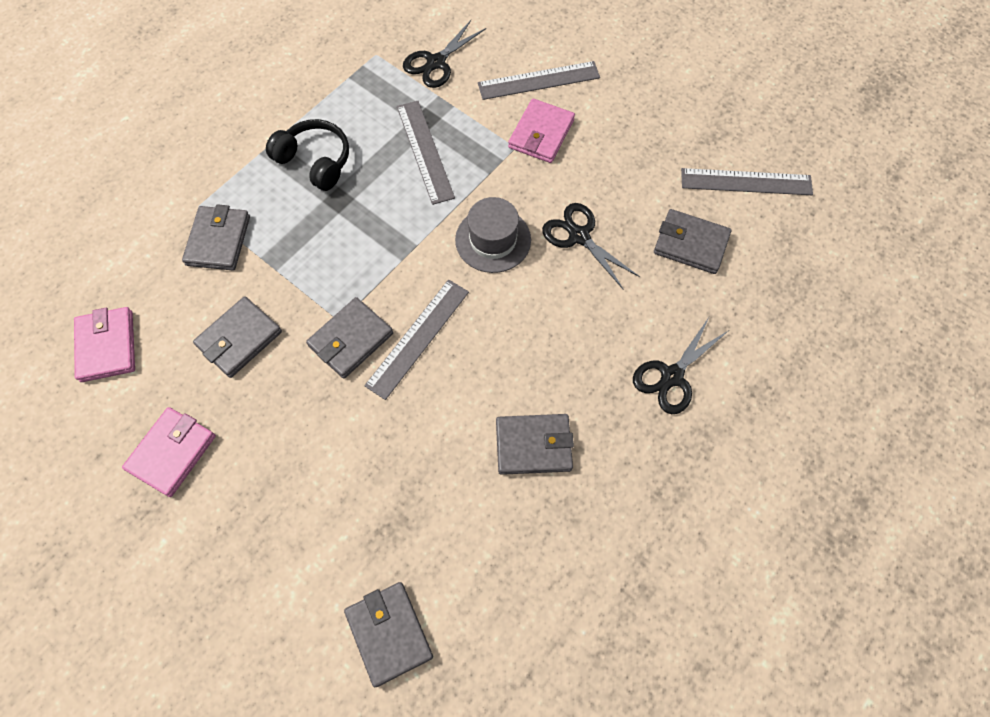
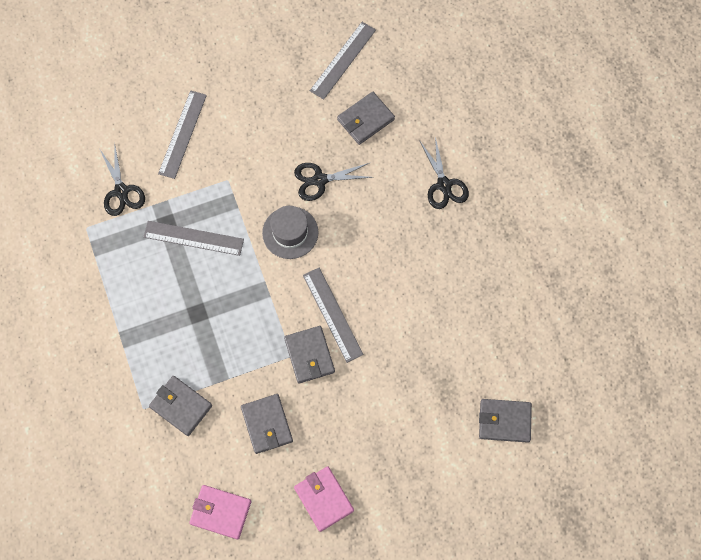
camera: 60 degrees left, 5 degrees up
(315, 161) = (155, 313): black headphones -> none
(533, 445) = (441, 285): grey wallet -> none
(541, 134) = (227, 158): pink wallet -> none

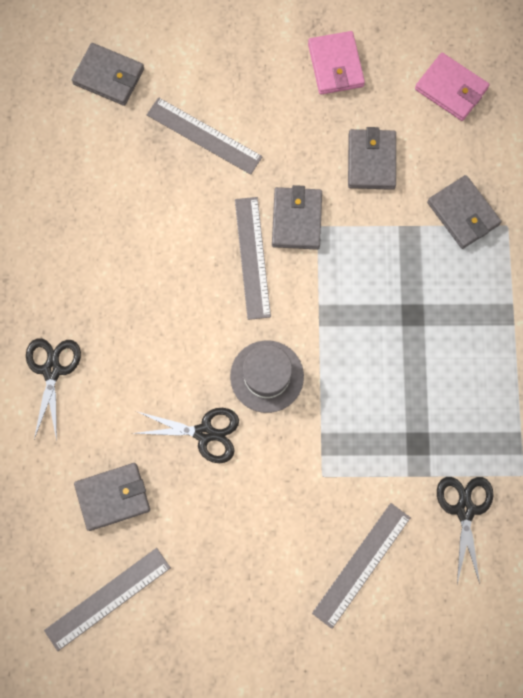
camera: 160 degrees left, 5 degrees up
(193, 238) = (389, 412): grey ruler -> grey ruler (204, 136)

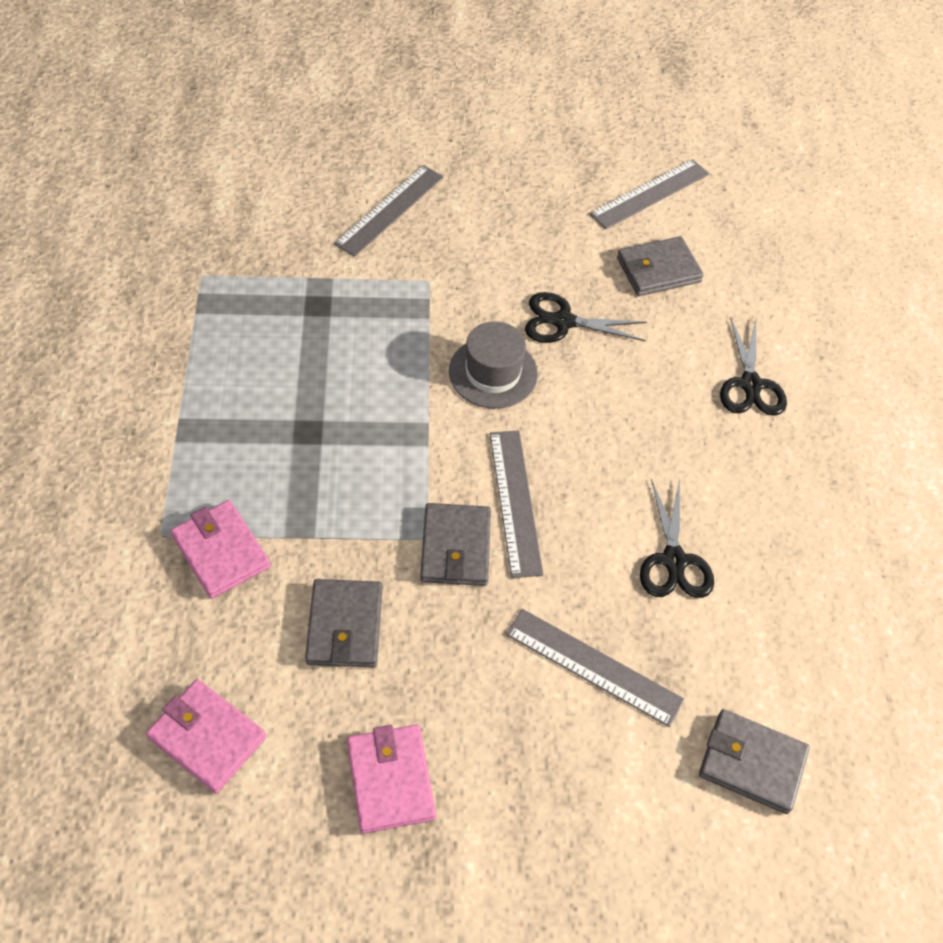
camera: 175 degrees right, 20 degrees down
(463, 214) = (221, 551): grey wallet -> pink wallet
(465, 509) = (273, 249): black scissors -> black scissors (674, 560)

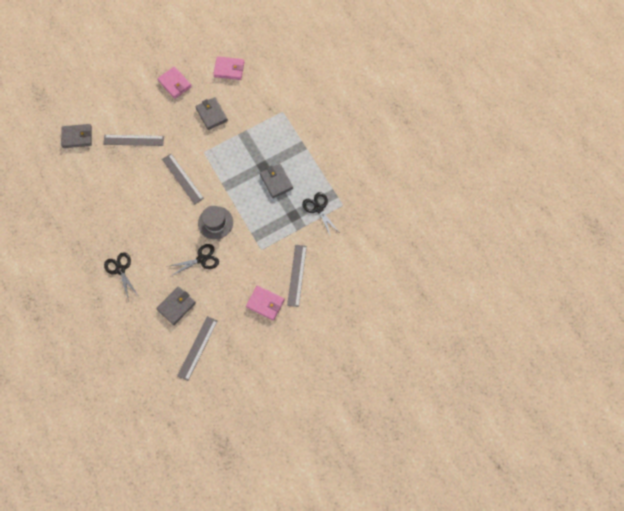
camera: 155 degrees right, 15 degrees up
(221, 551) = (261, 116): pink wallet -> pink wallet (265, 303)
(455, 547) = (193, 154): grey wallet -> grey wallet (276, 181)
(674, 560) = (122, 185): black scissors -> black scissors (318, 208)

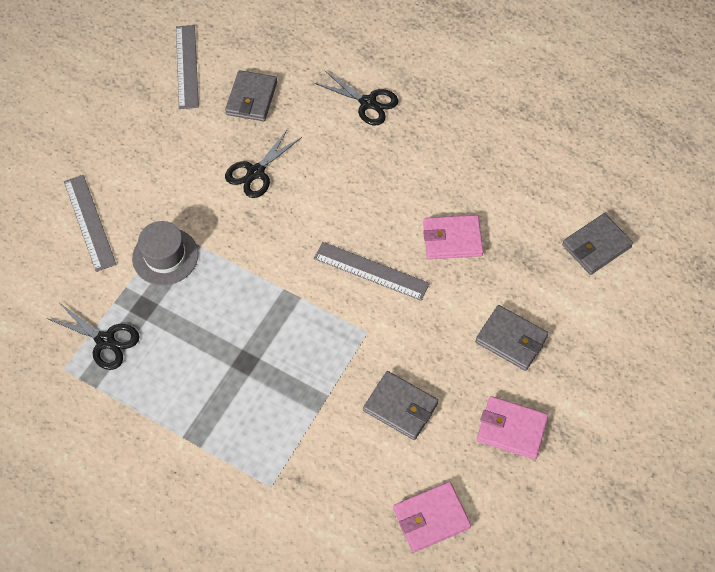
camera: 150 degrees right, 10 degrees down
(133, 140) = (500, 289): grey ruler -> none
(215, 222) = (269, 232): grey hat -> grey hat (165, 256)
(265, 303) = (119, 162): pink wallet -> pink wallet (452, 239)
(276, 181) = (206, 348): grey wallet -> grey wallet (511, 339)

